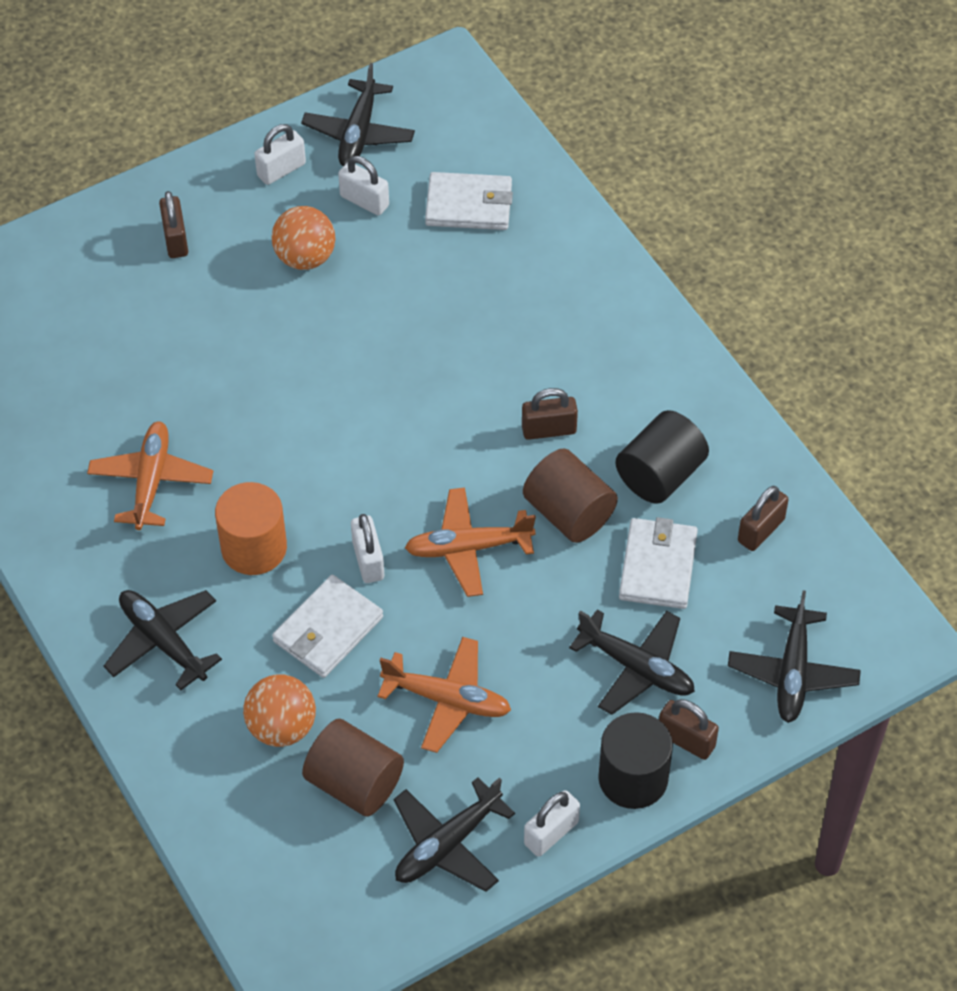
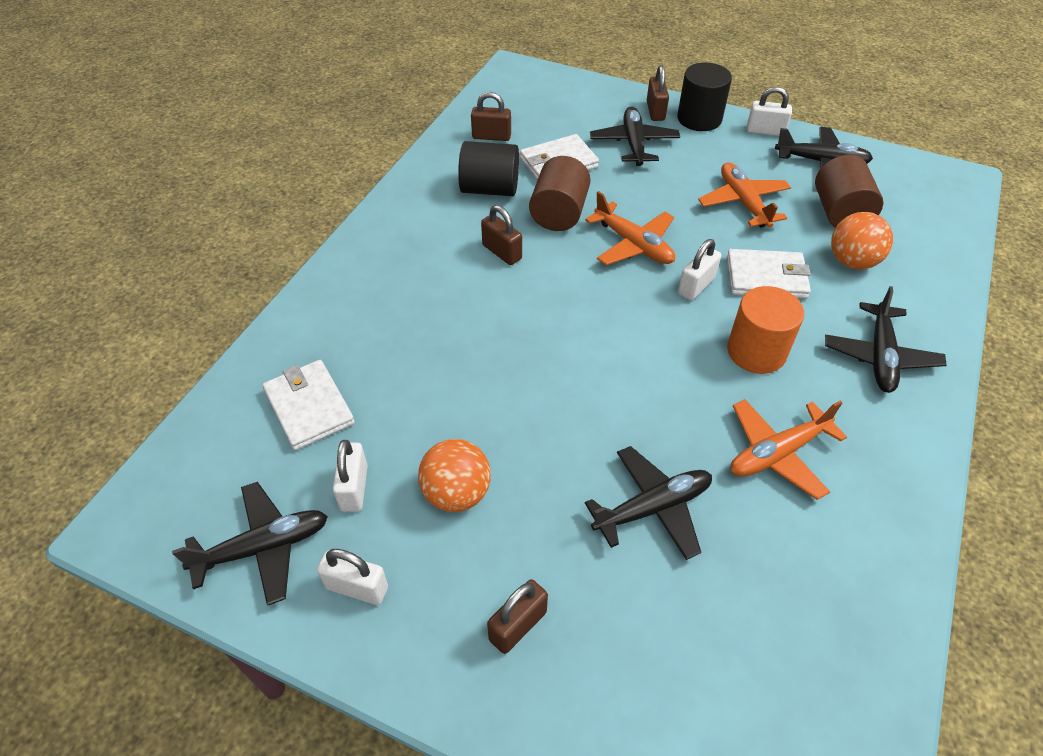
camera: 125 degrees left, 5 degrees down
(792, 673) = (573, 94): black plane -> black plane (653, 508)

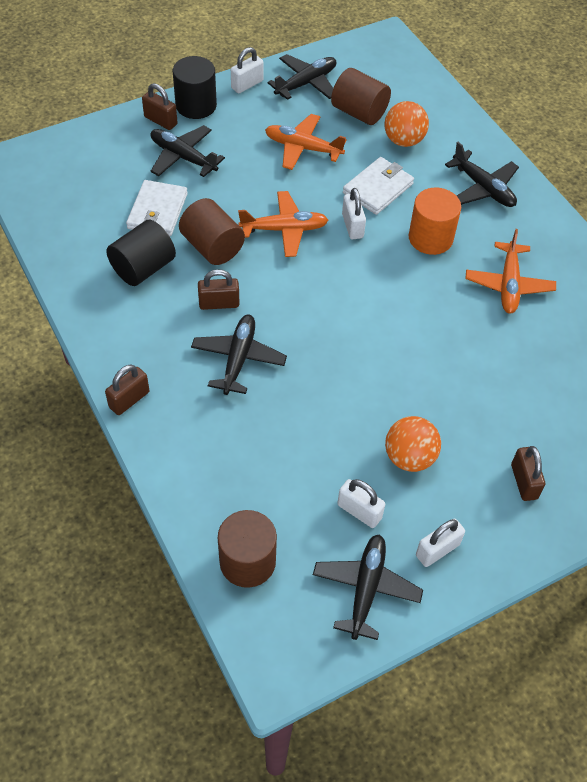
camera: 55 degrees left, 5 degrees up
(232, 433) = (247, 561): none -> brown cylinder
(309, 407) = (265, 501): white wallet -> none
(491, 136) = (82, 228): brown padlock -> brown padlock (129, 400)
(653, 508) = (498, 367): black plane -> black plane (238, 358)

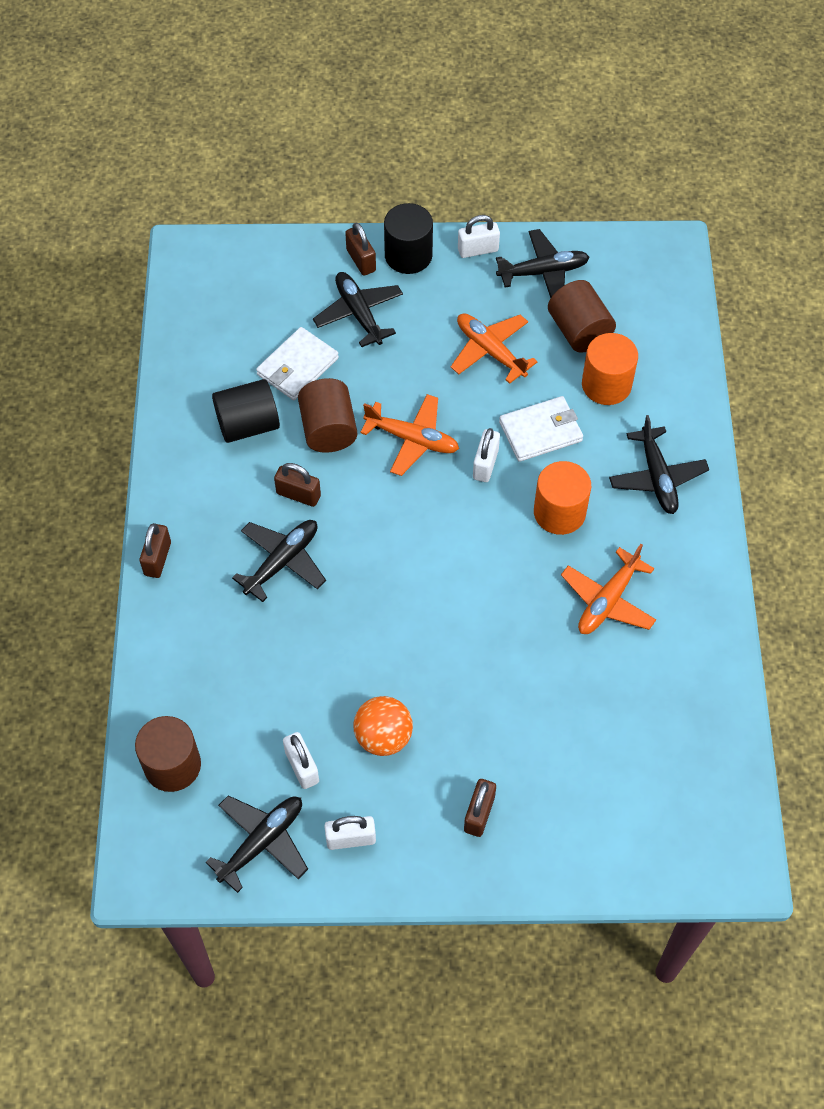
camera: 30 degrees right, 5 degrees up
(129, 400) = (157, 559): brown padlock -> brown padlock turned 60 degrees counterclockwise
(403, 140) = (606, 385): orange ball -> orange cylinder

